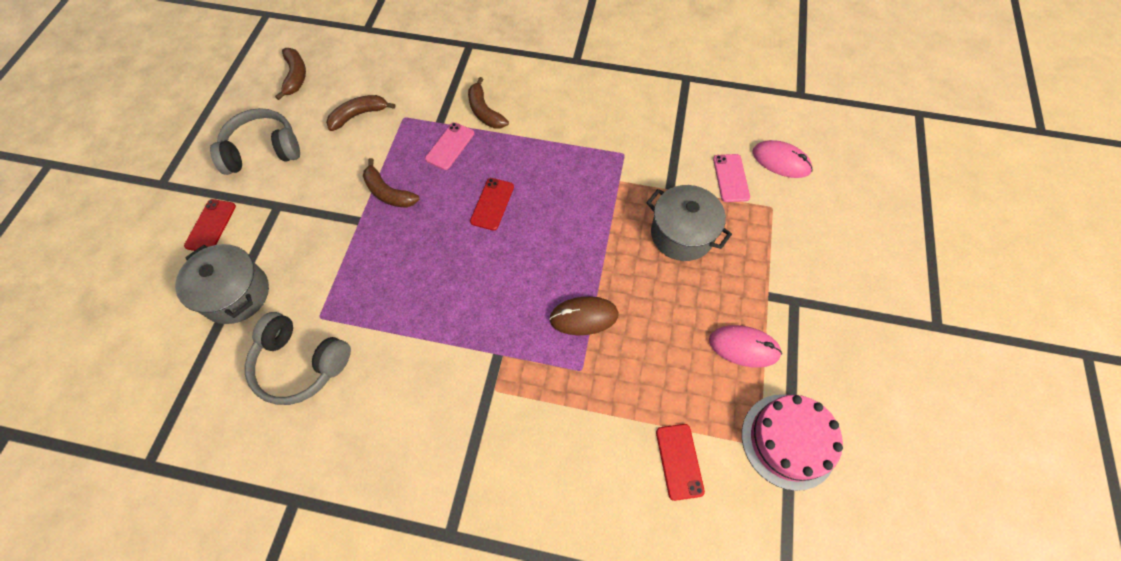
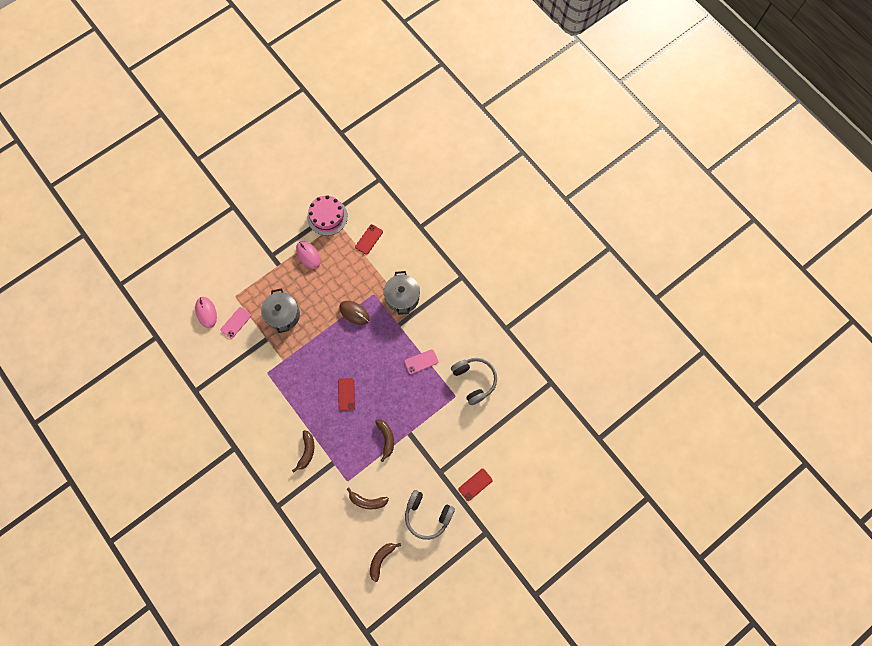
camera: 140 degrees left, 10 degrees up
(236, 294) = (482, 435): grey pot -> grey pot (402, 297)
(450, 146) = (339, 443): pink phone -> pink phone (421, 361)
(492, 204) = (346, 394): red phone -> red phone turned 60 degrees counterclockwise

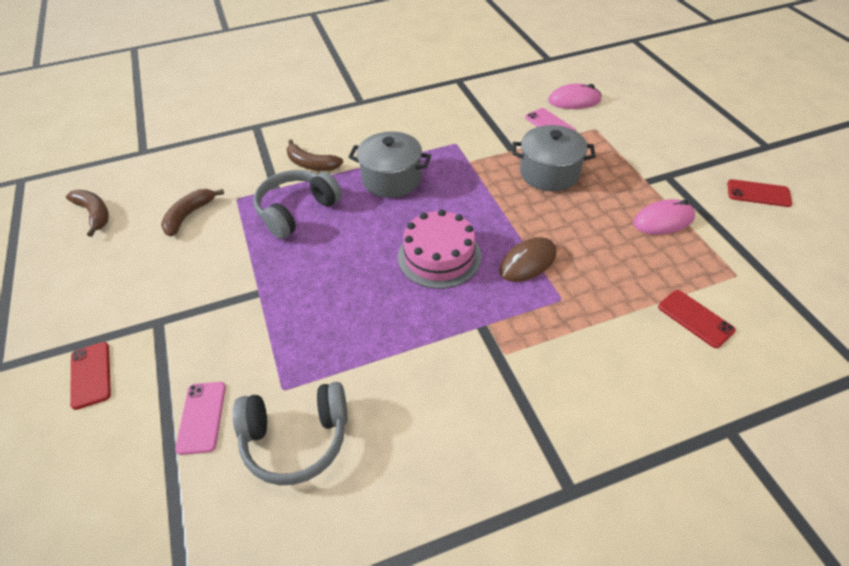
camera: 110 degrees right, 25 degrees down
(327, 216) = (752, 261): pink cake -> pink cake (439, 256)
(346, 394) = (376, 223): red phone -> red phone (758, 193)
(386, 438) = (270, 258): brown banana -> none
(402, 297) = (542, 347): grey pot -> grey pot (391, 179)
(421, 361) = (386, 346): pink phone -> pink phone (201, 417)
(427, 515) = (104, 285): grey headphones -> grey headphones (296, 211)

